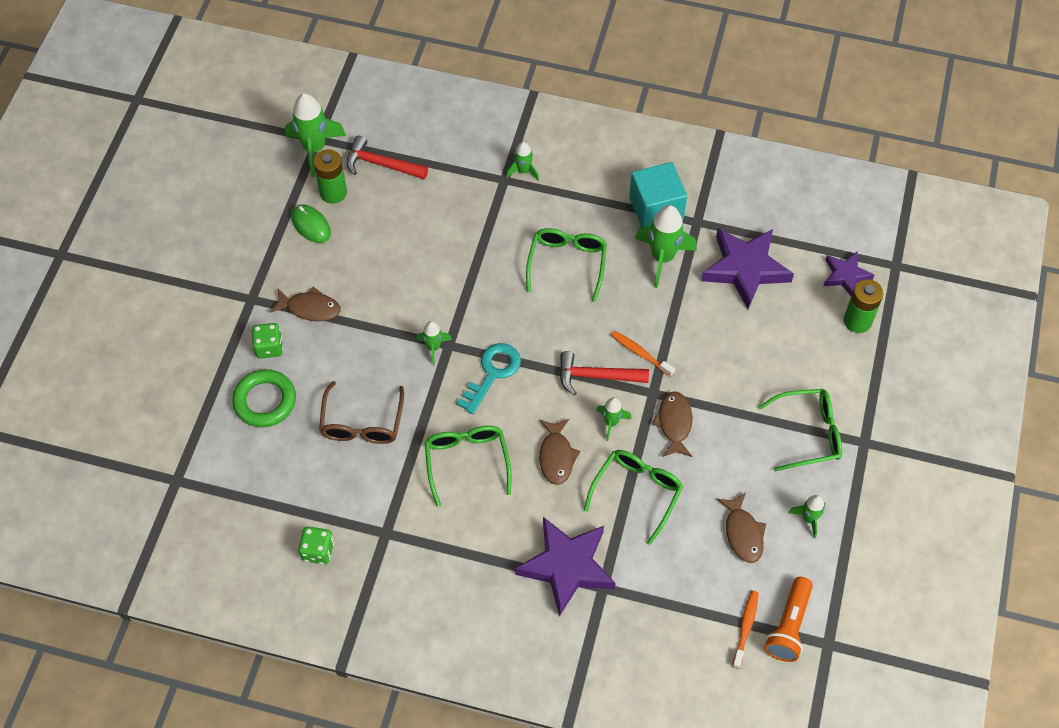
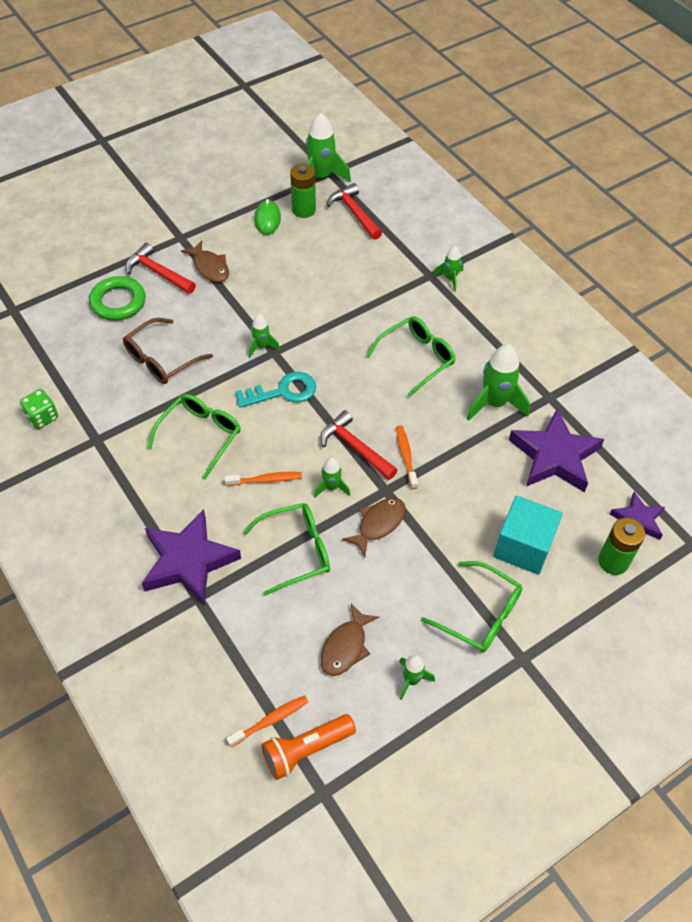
camera: 40 degrees right, 5 degrees down
(269, 347) = (158, 273): green dice -> red hammer
(556, 456) = (266, 480): brown fish -> orange toothbrush
(656, 208) = (525, 367): turquoise cube -> turquoise cube (523, 547)

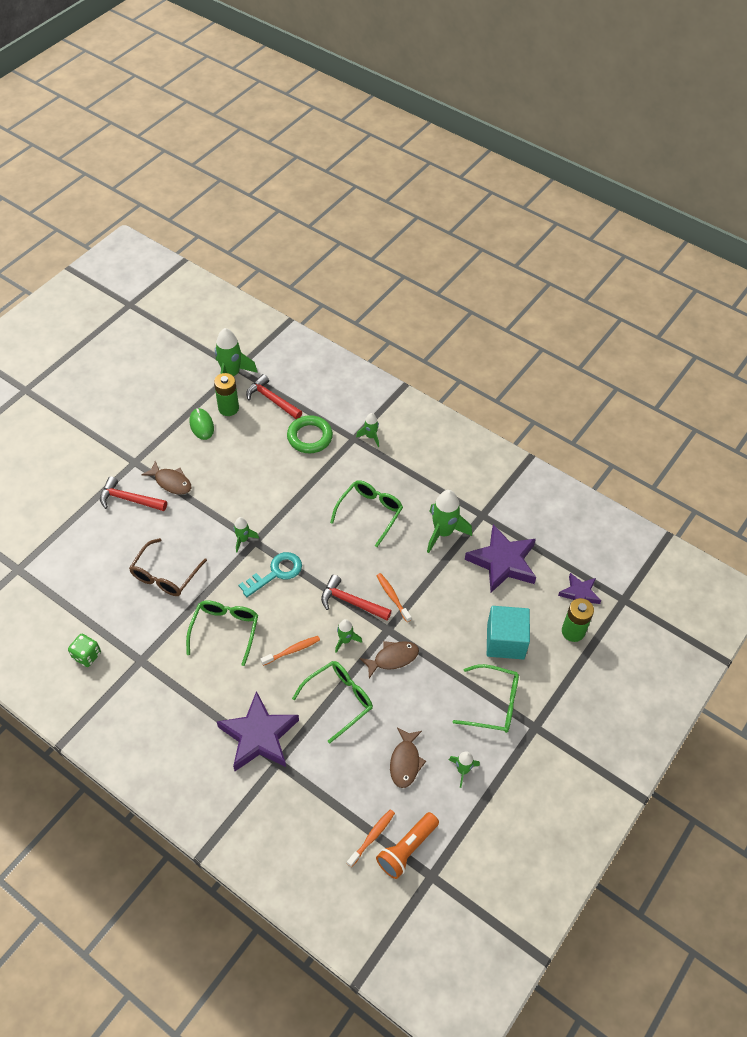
camera: 20 degrees left, 0 degrees up
(118, 302) = (106, 535): green ring -> green ring (309, 437)
(378, 524) = (393, 658): brown fish -> brown fish turned 45 degrees clockwise

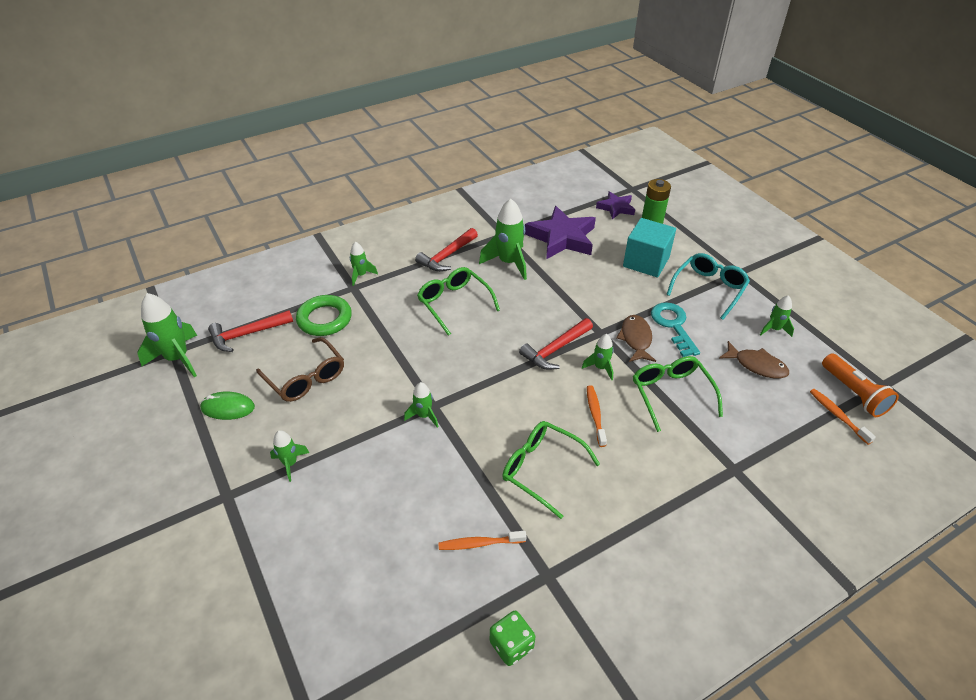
camera: 65 degrees left, 10 degrees down
(129, 499) = (283, 519): red hammer -> red hammer (447, 256)
(165, 575) = (430, 510): brown glasses -> brown glasses (306, 378)
(171, 482) = (290, 463): brown fish -> green rocket
(228, 408) = (225, 375): green battery -> none
(259, 736) = (696, 477): purple star -> none
(275, 573) = (486, 399): turquoise key -> turquoise key (673, 326)
(392, 597) = (564, 318): orange toothbrush -> orange toothbrush (479, 543)
(494, 704) = (709, 289): green glasses -> turquoise glasses

